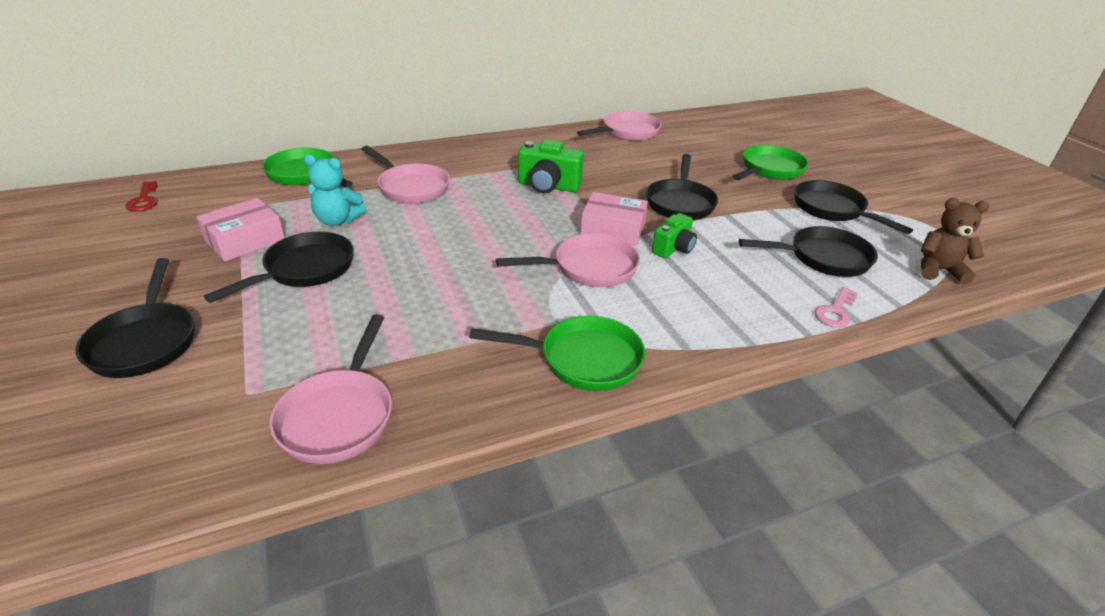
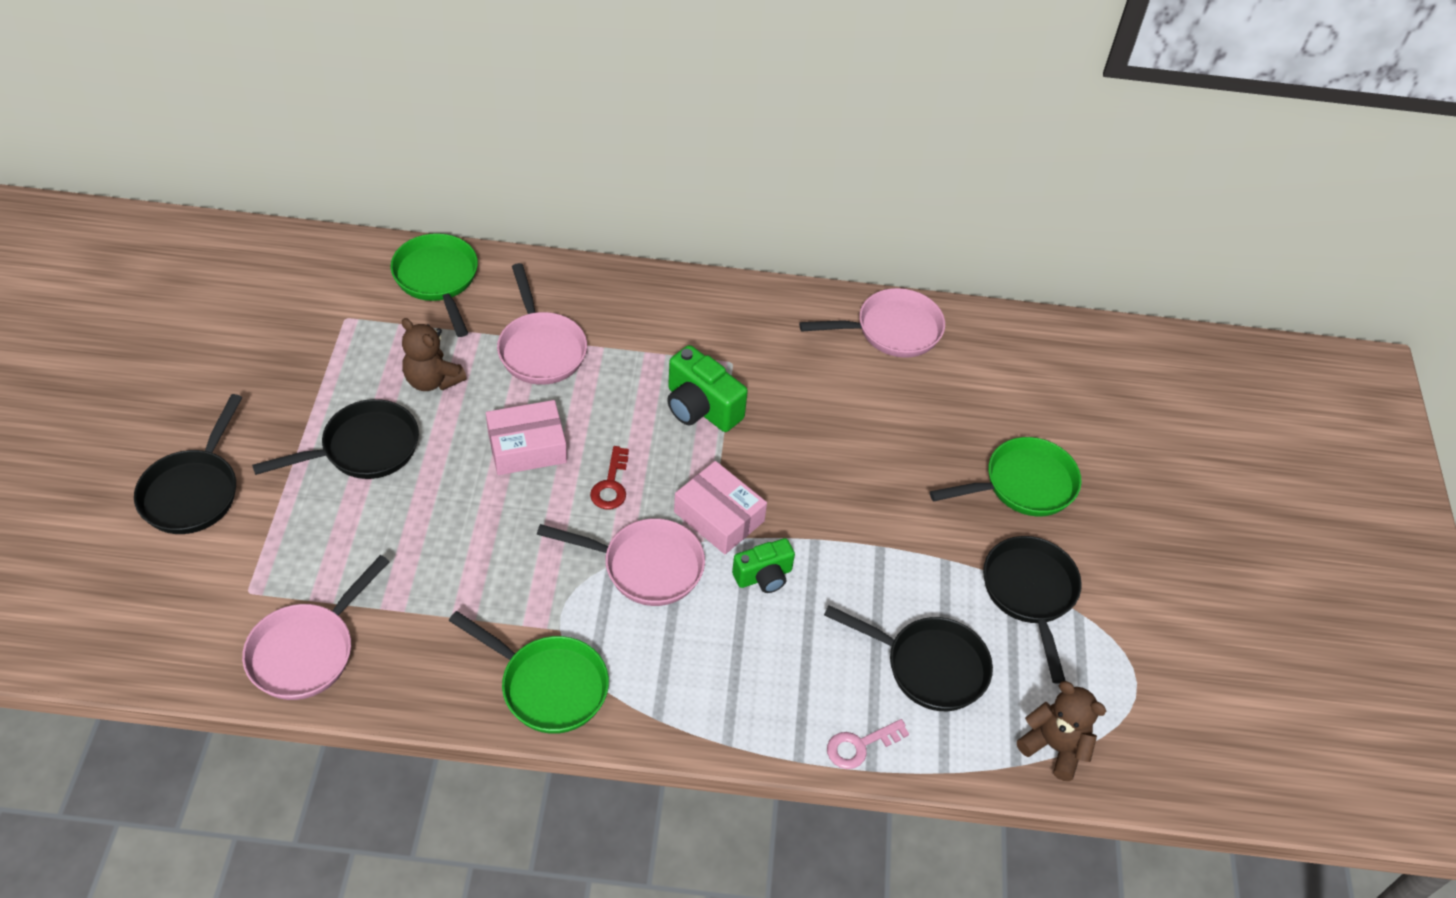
camera: 25 degrees right, 15 degrees up
(144, 200) = (259, 268): red key -> red key (611, 484)
(245, 240) = (328, 378): pink box -> pink box (527, 447)
(338, 220) = (432, 380): turquoise teddy bear -> brown teddy bear
(680, 203) = (840, 501): black pan -> none

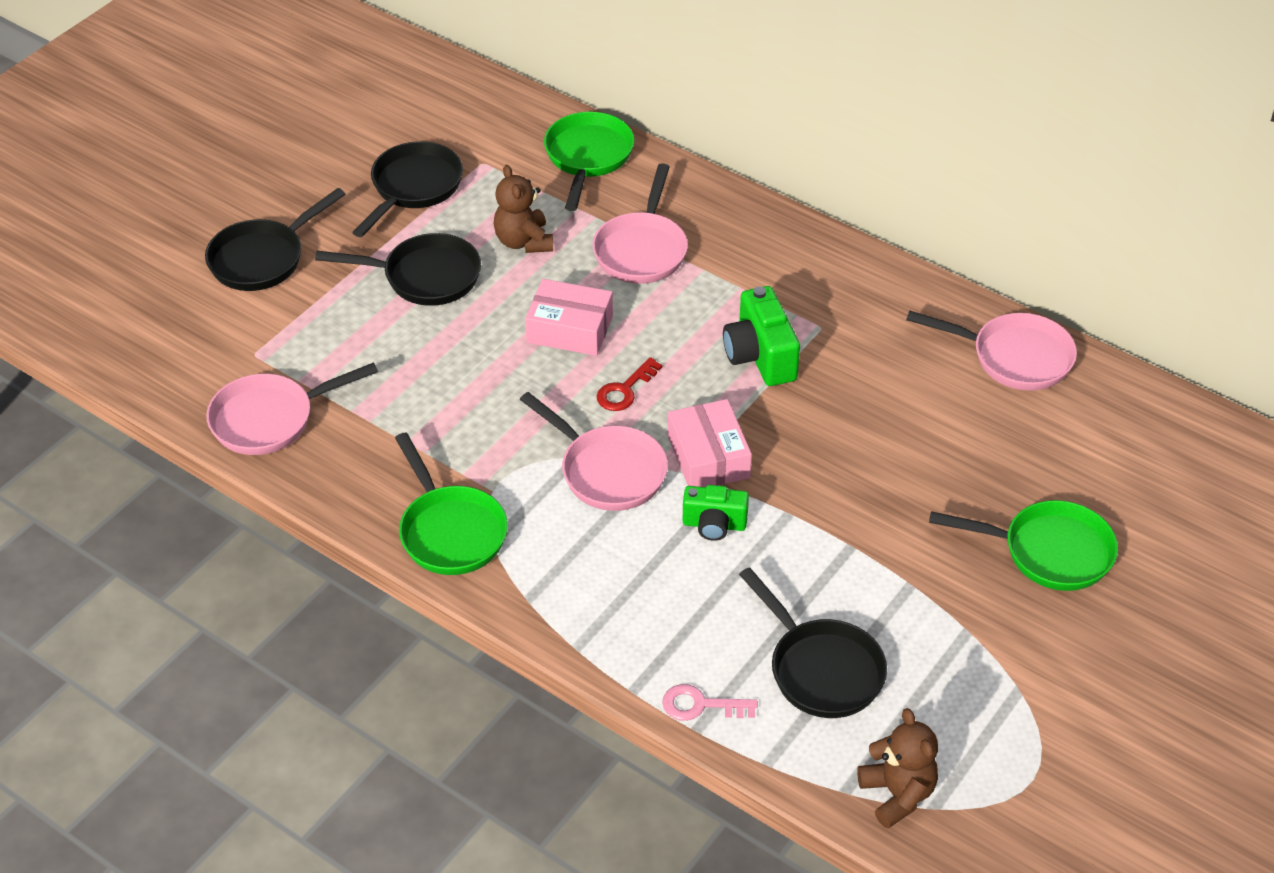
camera: 35 degrees right, 5 degrees down
(1030, 594) = (978, 652): black pan -> black pan (413, 188)

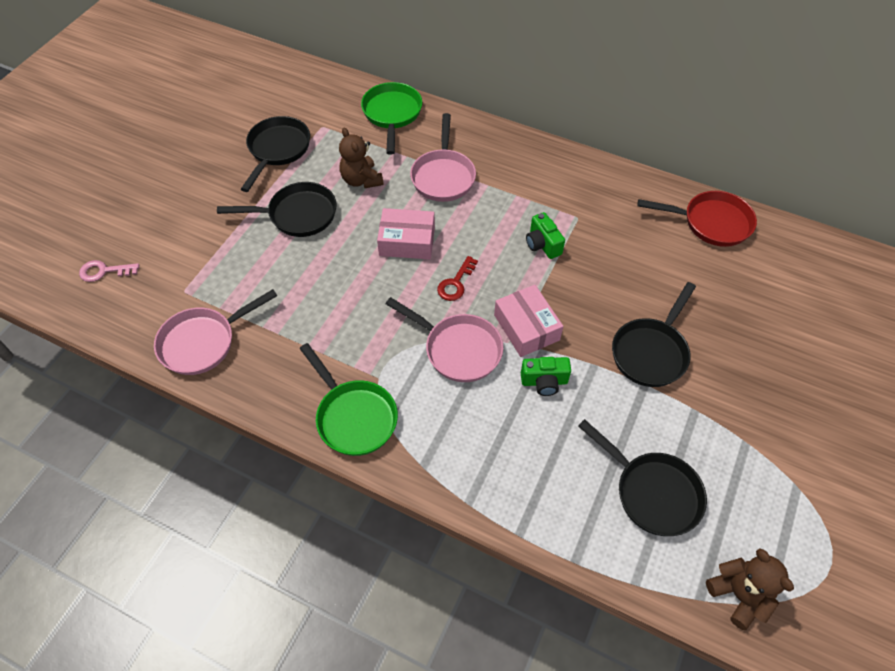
camera: 10 degrees left, 10 degrees up
(262, 258) = (179, 215): black pan -> black pan (651, 352)
(701, 705) = (573, 539): pink key -> pink key (104, 271)
(760, 356) = (542, 244): green camera -> green camera, size x0.66
(1014, 357) = (711, 223): pink pan -> red pan
(1049, 552) = (781, 368): green pan -> none

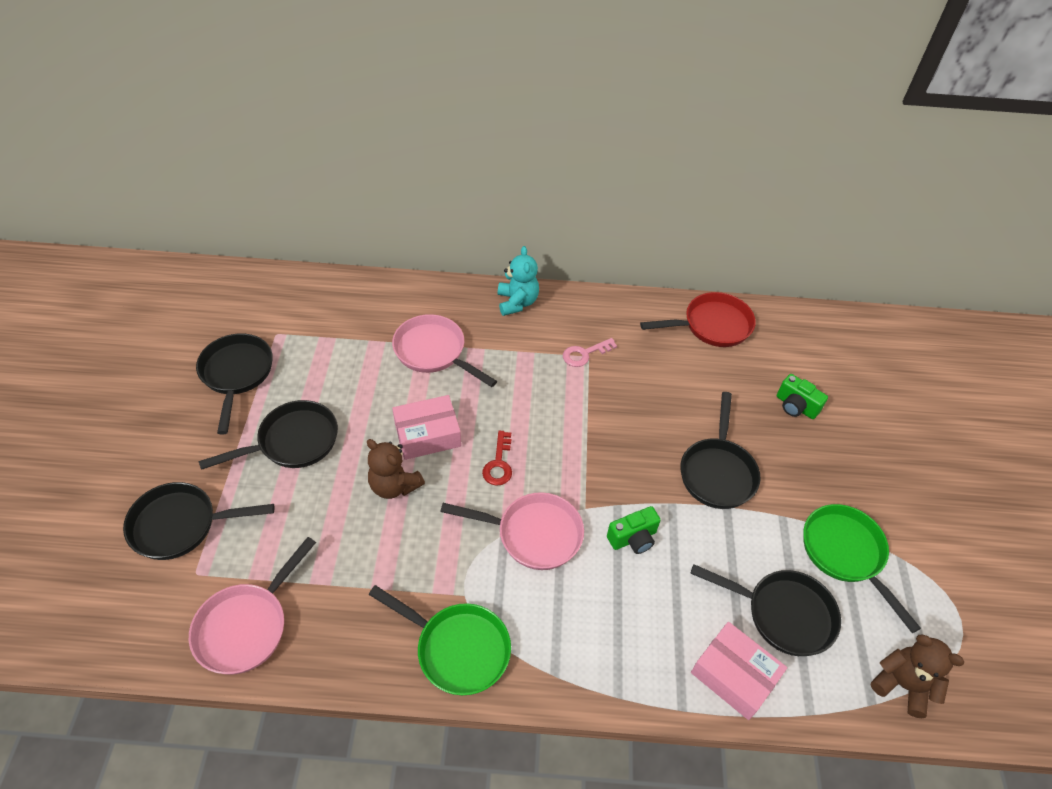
camera: 25 degrees left, 5 degrees down
(104, 271) = (83, 583): pink key -> pink key (585, 354)
(188, 252) = (181, 525): none -> black pan
(361, 180) = (348, 381): brown teddy bear -> brown teddy bear (394, 485)
(392, 115) = (349, 300): green pan -> green pan (846, 554)
(443, 176) = (434, 352): pink pan -> pink pan turned 150 degrees clockwise
(526, 327) = (590, 487): pink box -> pink box (734, 675)
(535, 153) = (517, 302): none -> turquoise teddy bear
(542, 244) = (567, 395): green camera -> green camera (795, 406)

